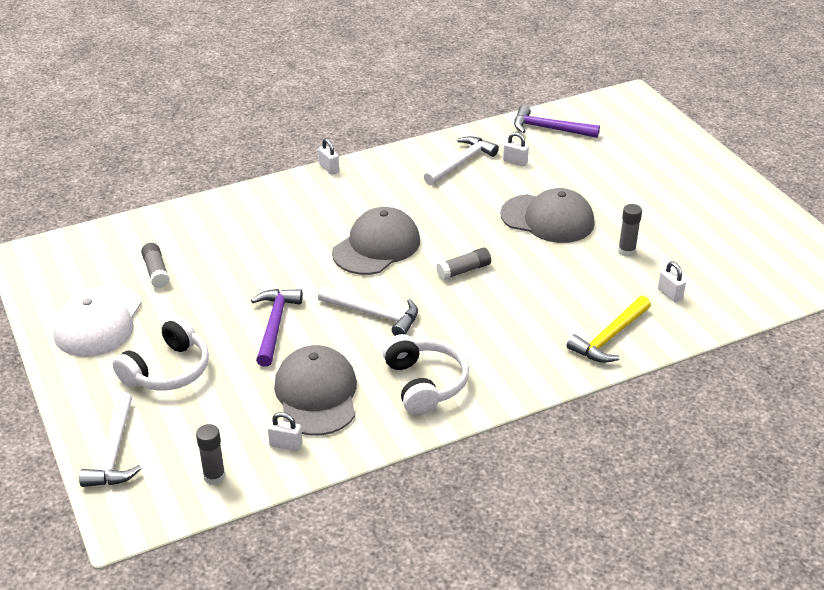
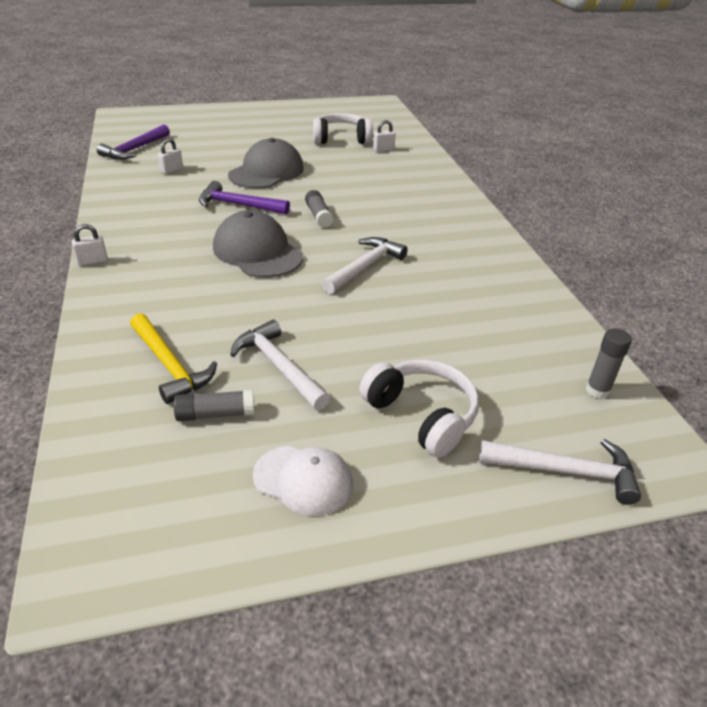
camera: 80 degrees left, 0 degrees up
(98, 321) = (303, 480): white cap -> white cap, size x0.66
(274, 325) = (362, 327): purple hammer -> purple hammer (238, 205)
(286, 445) = (548, 339): white padlock -> none
(316, 394) = (476, 313): grey cap -> none
(425, 383) = (467, 255): white headphones -> white headphones (341, 139)
(461, 162) = (150, 192): white hammer -> white hammer (279, 367)
(610, 337) = (426, 176): yellow hammer -> yellow hammer (170, 365)
(626, 251) = (326, 153): grey glue stick -> none

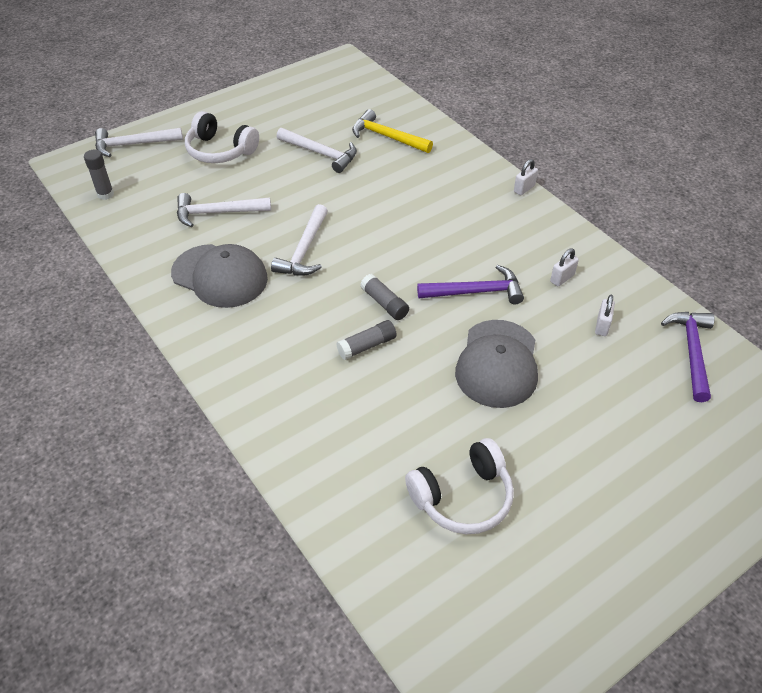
camera: 160 degrees right, 10 degrees up
(215, 414) = (338, 121): grey glue stick -> grey glue stick (367, 346)
(257, 252) = (407, 238): grey cap -> grey cap (220, 276)
(303, 480) = (272, 108): white cap -> none
(383, 149) = (383, 488): white padlock -> white padlock (562, 278)
(446, 326) = (217, 213): none -> white hammer

